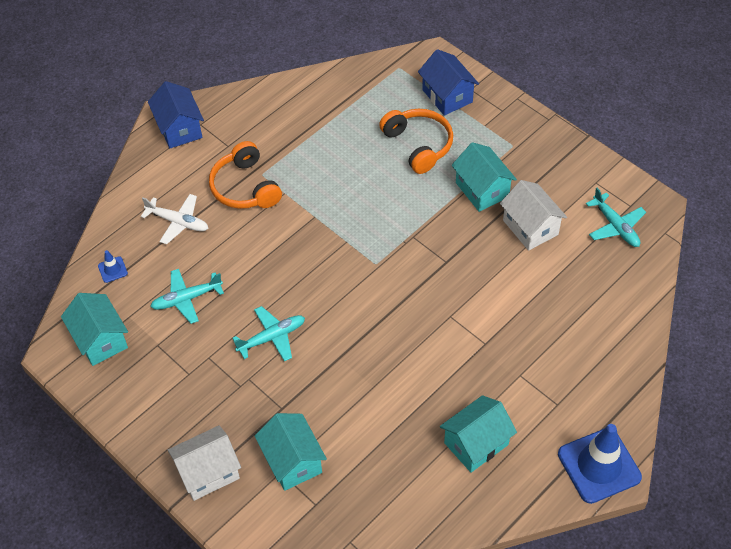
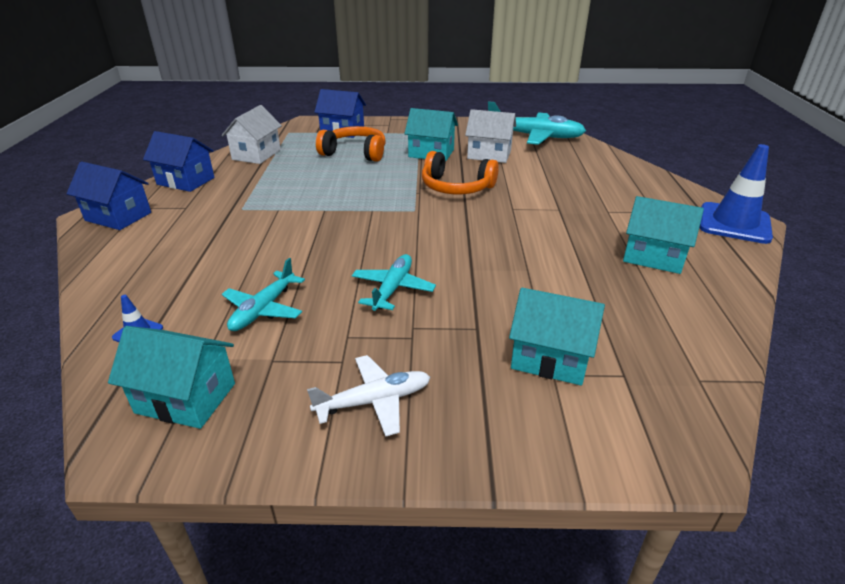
camera: 45 degrees left, 20 degrees down
(178, 222) = (185, 266): white plane -> white plane (373, 401)
(208, 472) = (485, 429): white house -> white house (256, 154)
(245, 187) = (234, 220): orange headphones -> orange headphones (456, 187)
(255, 105) = (185, 181): none -> blue house
(476, 444) = (653, 256): turquoise house -> turquoise house turned 75 degrees counterclockwise
(615, 226) = (534, 136): turquoise plane -> turquoise plane, size x1.66

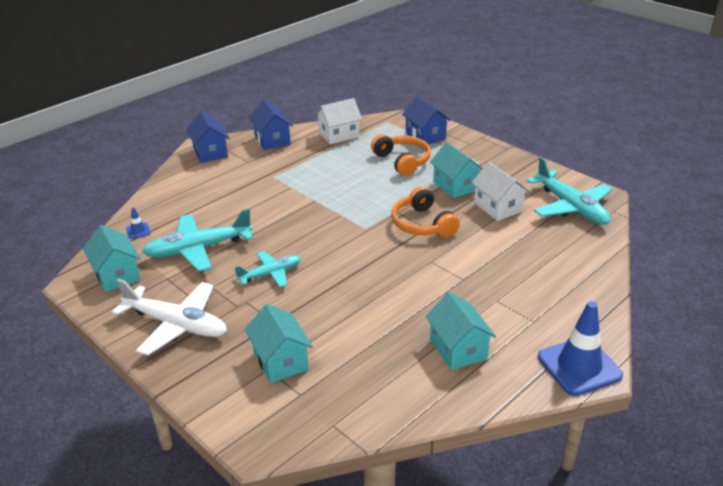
camera: 45 degrees right, 0 degrees up
(264, 309) = (199, 249): turquoise plane -> turquoise plane, size x1.66
(373, 401) = (176, 325): white plane -> white plane, size x1.66

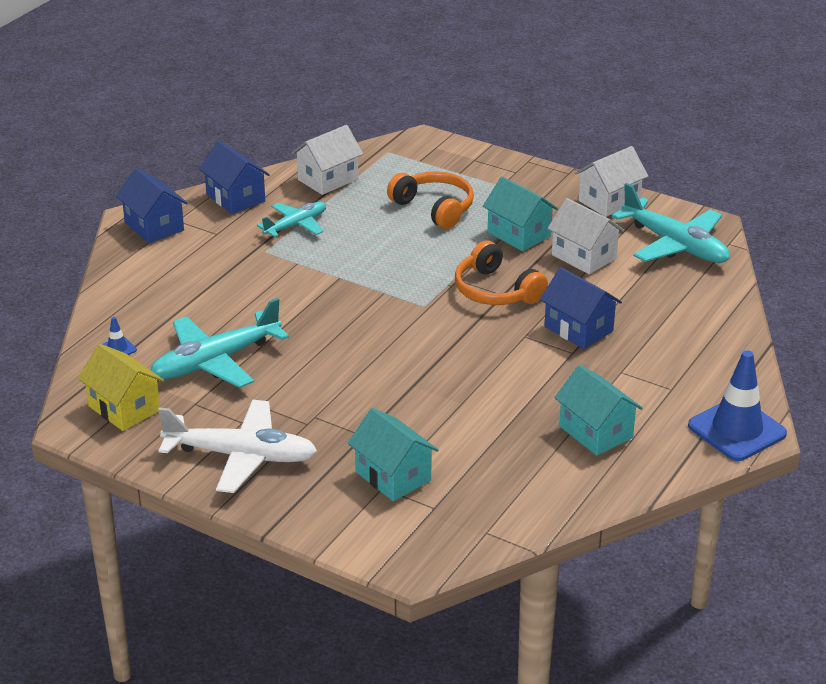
camera: 15 degrees left, 0 degrees up
(117, 275) = (124, 408): turquoise house -> yellow house
(270, 274) = (328, 379): turquoise plane -> turquoise plane (295, 225)
(425, 136) = (450, 167): blue house -> blue house (578, 329)
(530, 170) = (609, 201): none -> white house

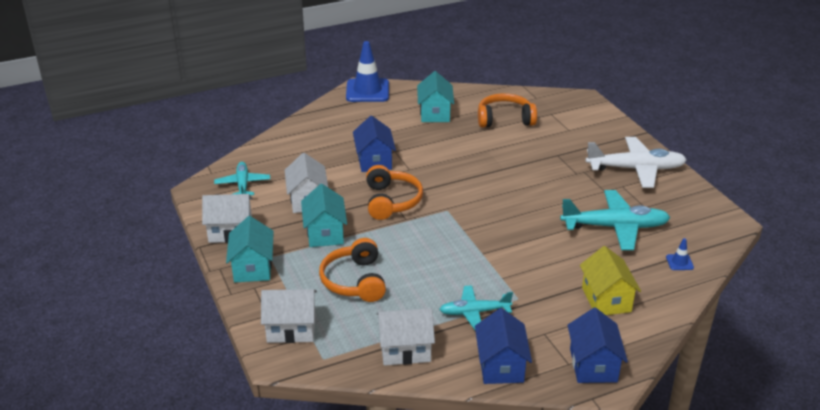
camera: 145 degrees left, 0 degrees up
(124, 408) = (693, 220): yellow house -> yellow house (606, 299)
(240, 456) = (635, 169): white plane -> white plane turned 135 degrees clockwise
(393, 476) = (559, 132): turquoise house -> turquoise house (253, 268)
(440, 158) = (291, 329): none -> white house
(490, 465) = (504, 119): none -> orange headphones
(674, 244) = (243, 185): turquoise plane -> turquoise plane, size x0.60

